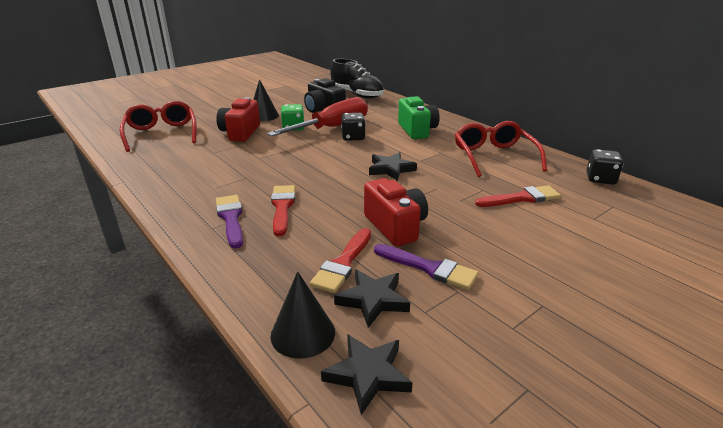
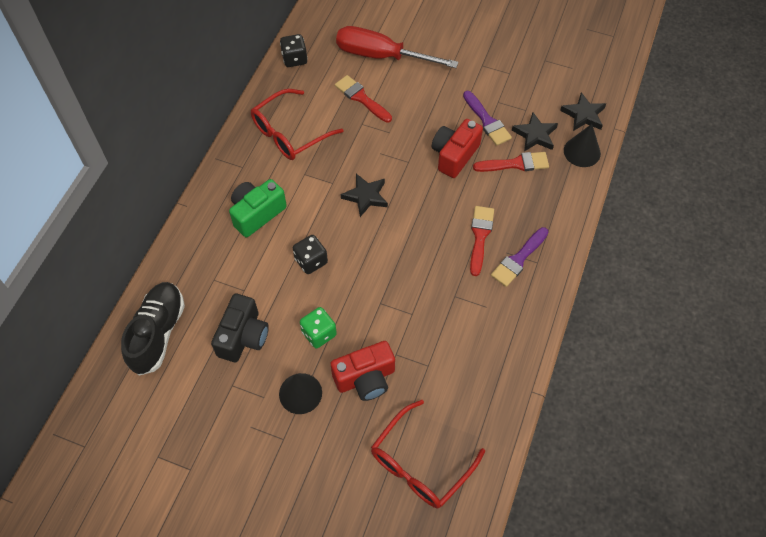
camera: 120 degrees left, 30 degrees up
(282, 207) = (480, 236): red brush -> red brush turned 135 degrees clockwise
(332, 128) = (295, 295): red screwdriver -> red screwdriver (381, 56)
(429, 268) = (487, 121): purple brush -> purple brush turned 150 degrees clockwise

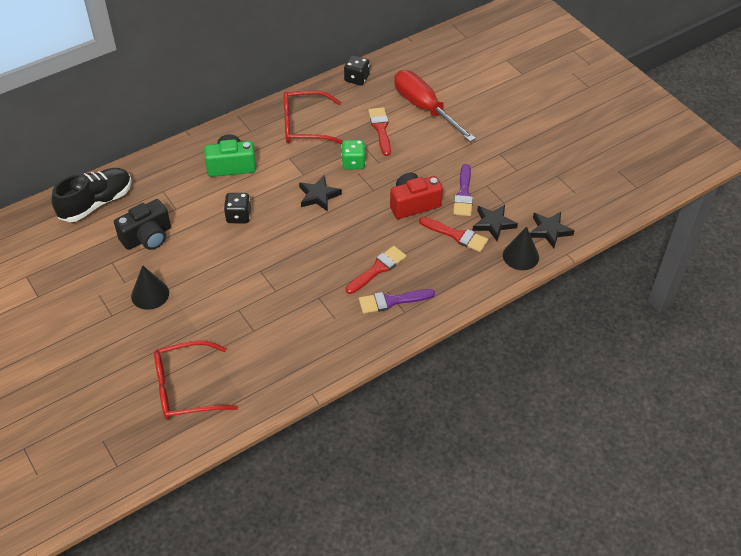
camera: 35 degrees right, 10 degrees down
(319, 333) = (198, 265): green dice -> green dice (353, 163)
(365, 378) = (202, 312): red camera -> none

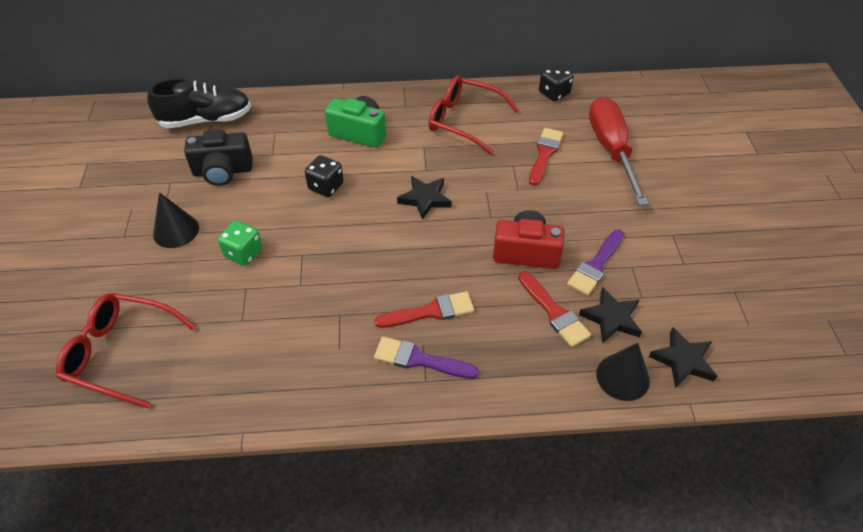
camera: 30 degrees right, 0 degrees up
(353, 163) = (488, 178): green dice -> green dice (243, 253)

